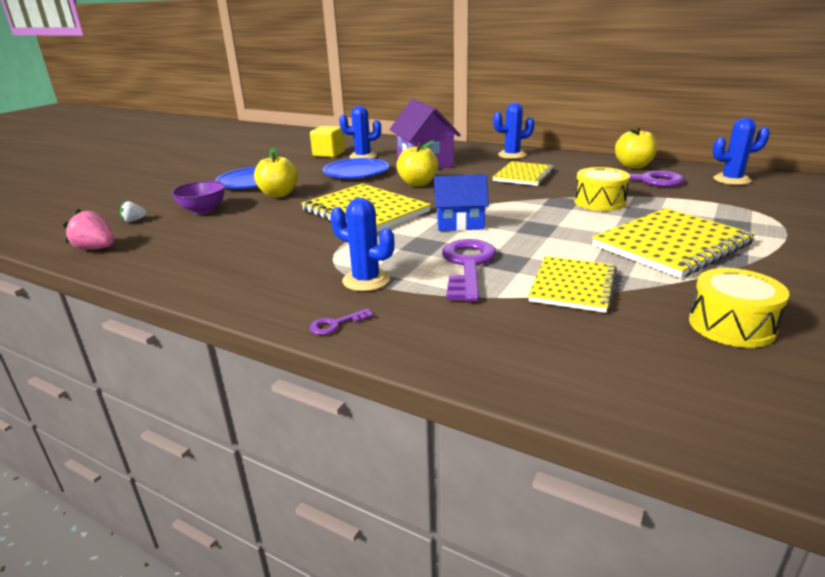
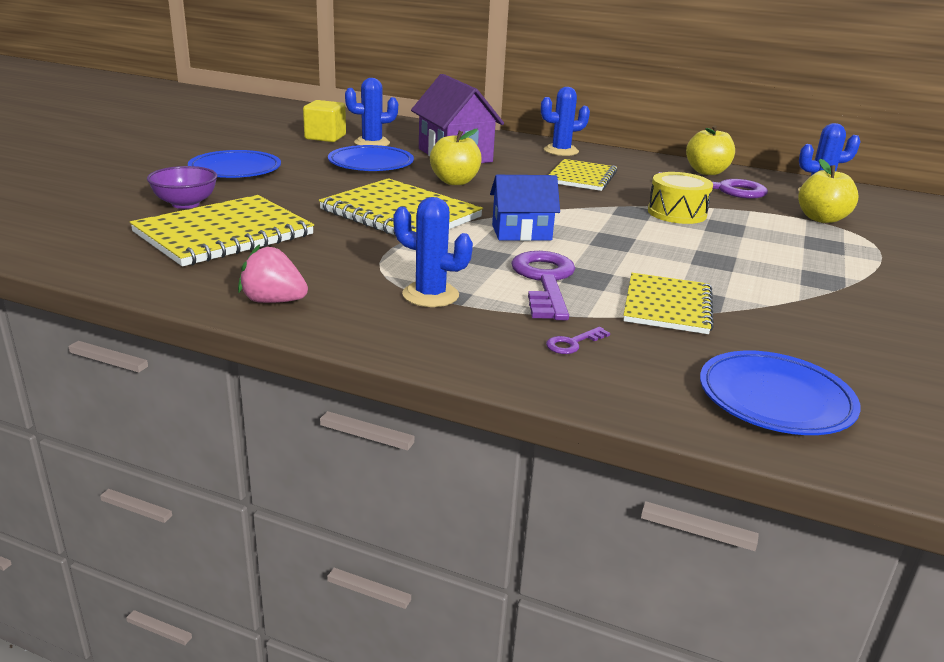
camera: 10 degrees left, 0 degrees up
(96, 249) = (61, 249): pink strawberry -> pink strawberry (273, 301)
(134, 220) = (95, 214): white strawberry -> none
(278, 194) = (279, 188): yellow apple -> yellow apple (821, 219)
(336, 324) = (412, 343): purple key -> purple key (572, 343)
(660, 379) = (775, 399): none -> blue plate
(671, 244) = (764, 264): yellow notebook -> yellow notebook (224, 234)
(731, 325) = (836, 348): yellow drum -> none

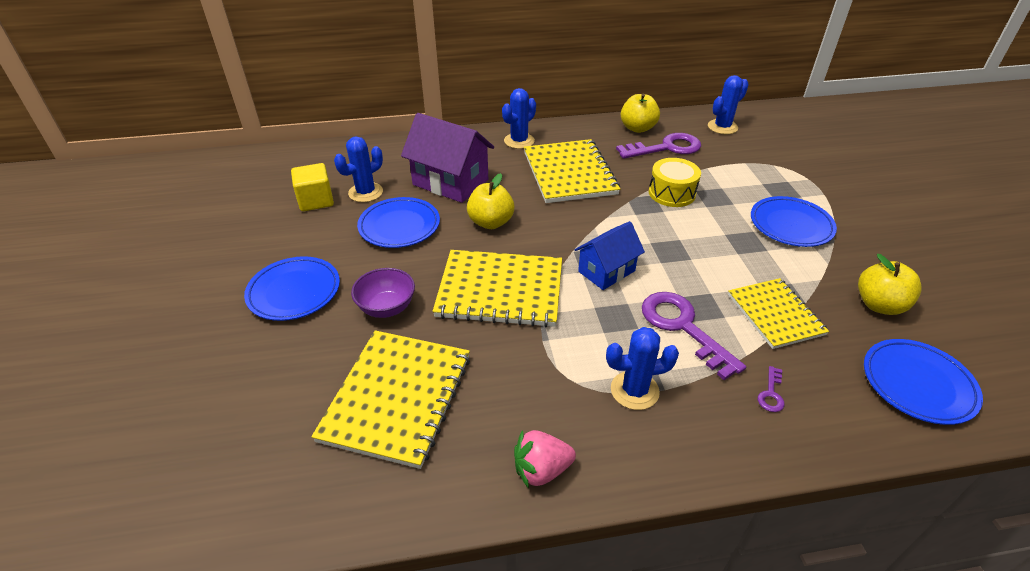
camera: 30 degrees left, 15 degrees up
(185, 204) = (311, 370): purple bowl -> purple bowl (387, 308)
(581, 177) = (569, 173): yellow notebook -> yellow notebook, size x1.54
(793, 266) = (791, 225): none -> blue plate
(821, 219) = (752, 159): yellow apple -> yellow apple (879, 305)

